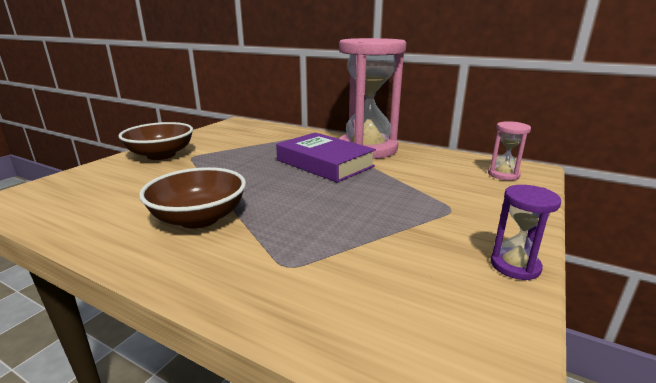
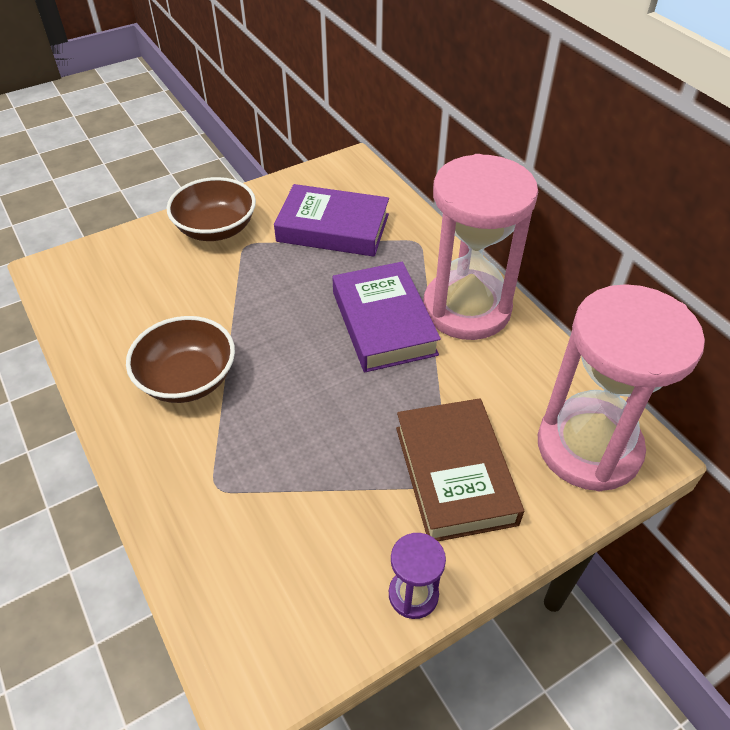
camera: 30 degrees right, 25 degrees up
(249, 141) = (333, 228): none -> purple book
(452, 204) = (454, 474): none -> brown book
(503, 174) = (588, 447): pink hourglass -> pink hourglass, size x2.38

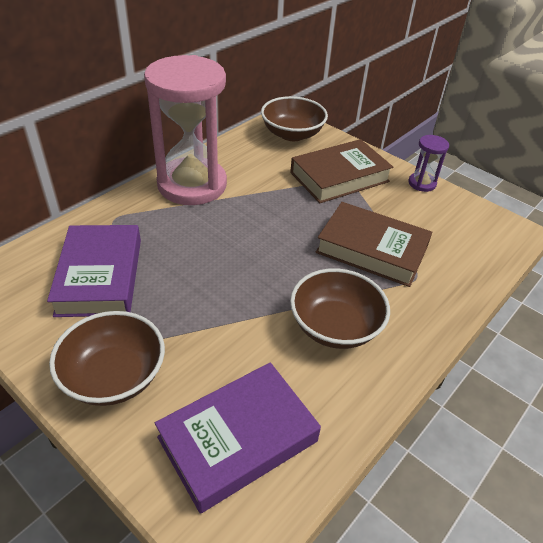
camera: 110 degrees left, 5 degrees down
(284, 456) = (372, 250): none -> brown book
(384, 323) = (222, 223): purple book -> purple book (238, 439)
(588, 447) = (292, 134): pink hourglass -> brown bowl

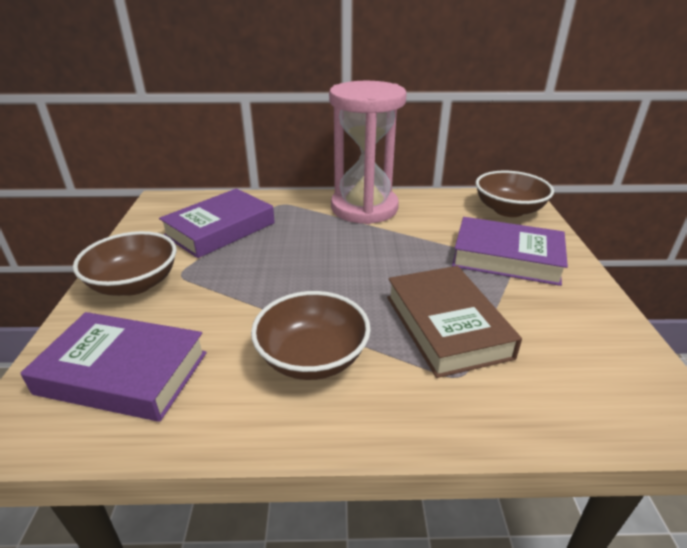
camera: 50 degrees right, 10 degrees down
(339, 177) = (506, 258): brown book -> purple book
(422, 183) = (603, 306): purple hourglass -> none

